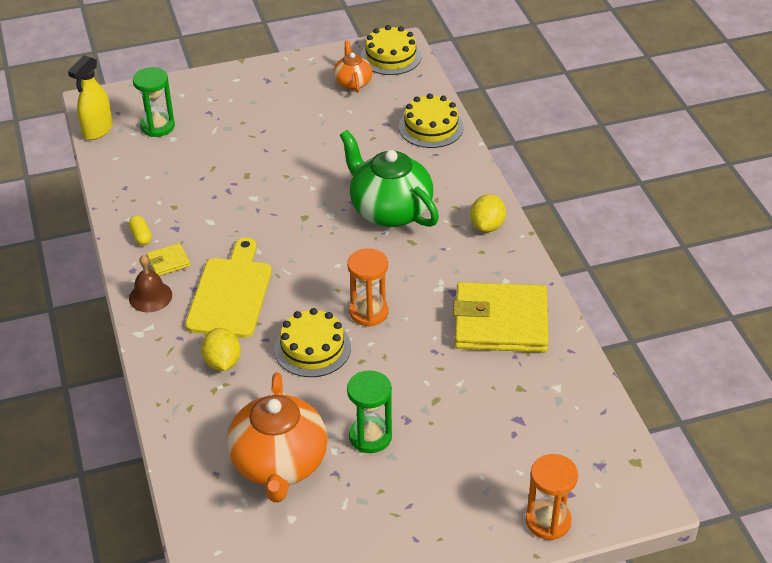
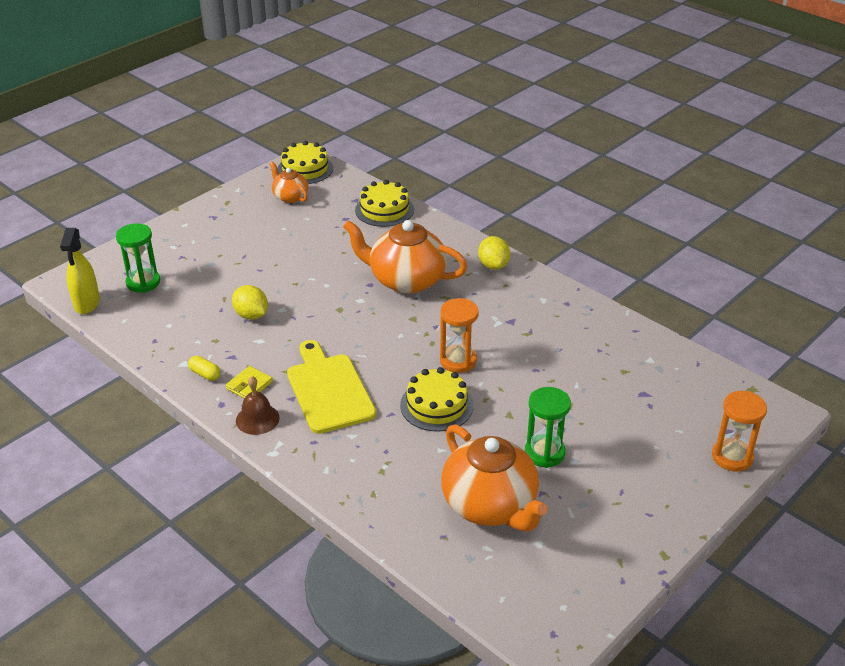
camera: 30 degrees left, 5 degrees down
(222, 362) = (369, 446): yellow lemon -> yellow lemon (251, 315)
(389, 210) = (406, 280): green teapot -> orange teapot
(500, 322) = (566, 330): yellow wallet -> none

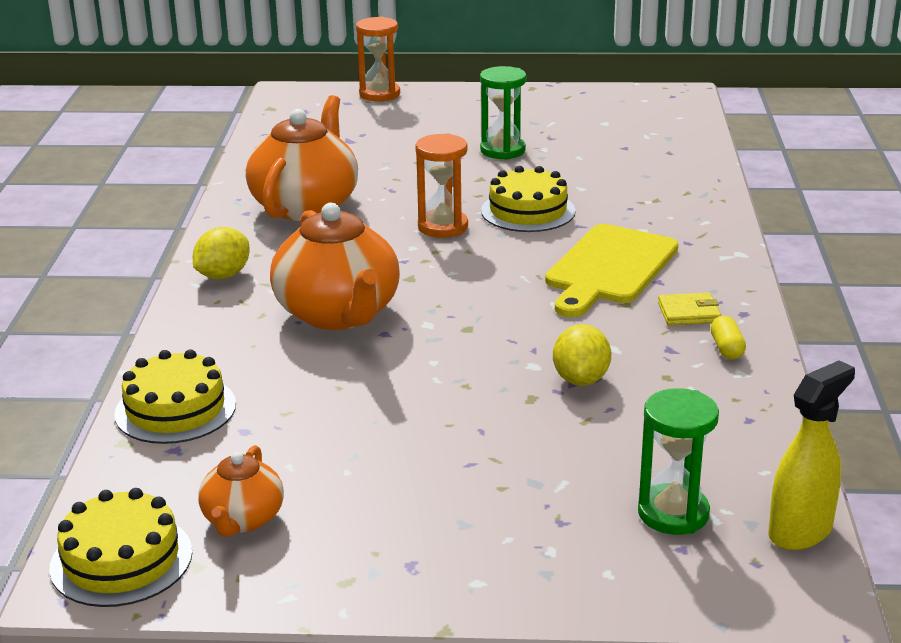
camera: 130 degrees left, 10 degrees down
(257, 419) = (720, 283): brown bell -> none
(490, 505) = (603, 148): orange teapot -> orange teapot (306, 206)

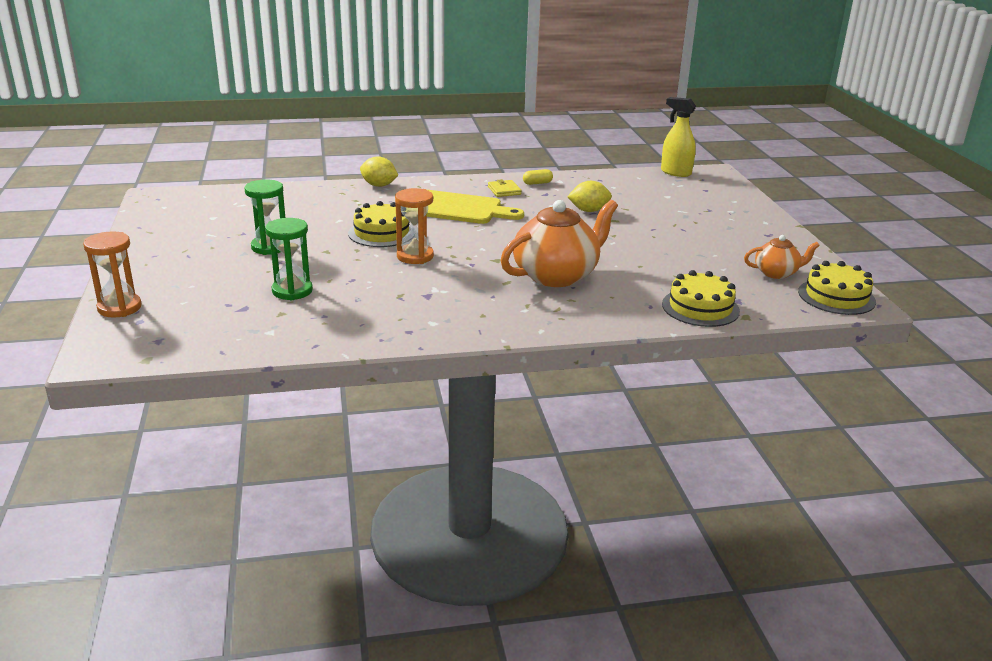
camera: 105 degrees left, 0 degrees up
(223, 275) = (523, 322): yellow lemon -> yellow lemon (379, 185)
(306, 206) = (390, 308): orange teapot -> none
(673, 513) = (684, 191): green hourglass -> green hourglass (292, 291)

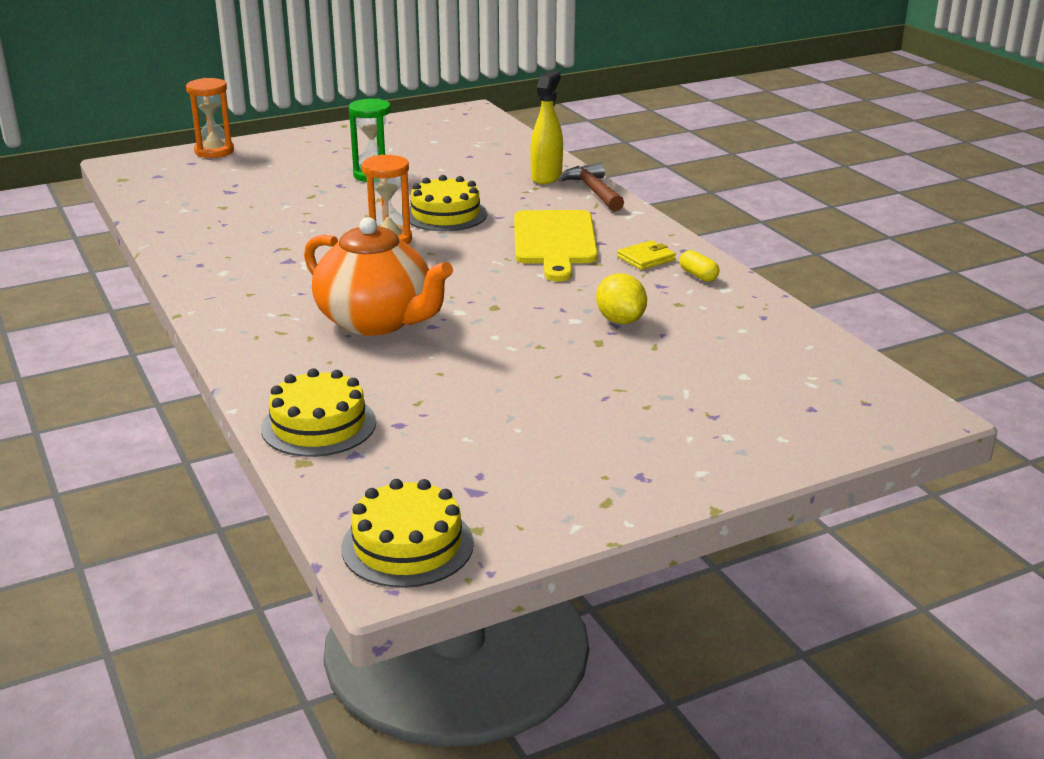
camera: 75 degrees right, 0 degrees up
(292, 291) = (273, 202): green hourglass -> none
(379, 185) = (593, 191): yellow lemon -> brown hammer
(675, 172) = (872, 376): yellow spray bottle -> yellow spray bottle (546, 177)
(776, 273) = (474, 486): orange teapot -> none

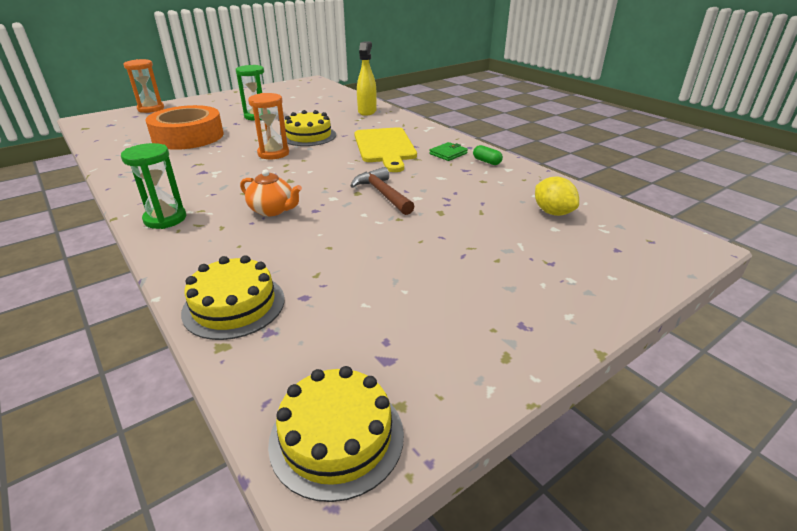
camera: 10 degrees left, 5 degrees up
(240, 321) = (165, 219): none -> green hourglass
(269, 204) = (188, 136): none -> orange tape
(377, 321) = (273, 210): orange teapot -> orange teapot, size x0.53
(593, 191) = (398, 117): brown hammer -> brown hammer (382, 194)
(620, 320) = (449, 195): yellow lemon -> yellow lemon (553, 212)
(646, 258) = (448, 153): yellow wallet -> green wallet
(698, 275) = (486, 162): yellow capsule -> green capsule

